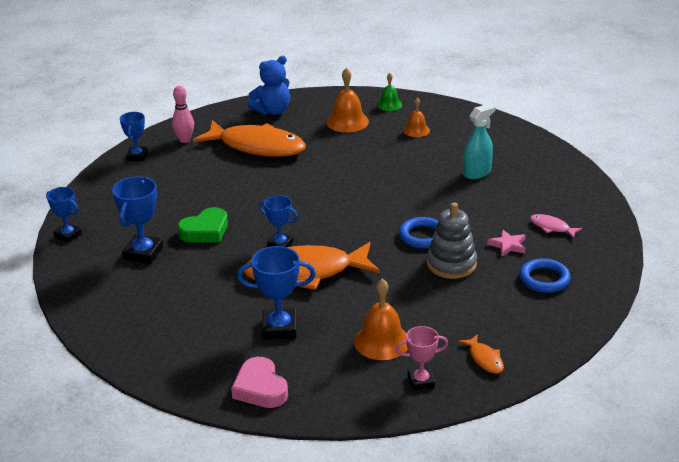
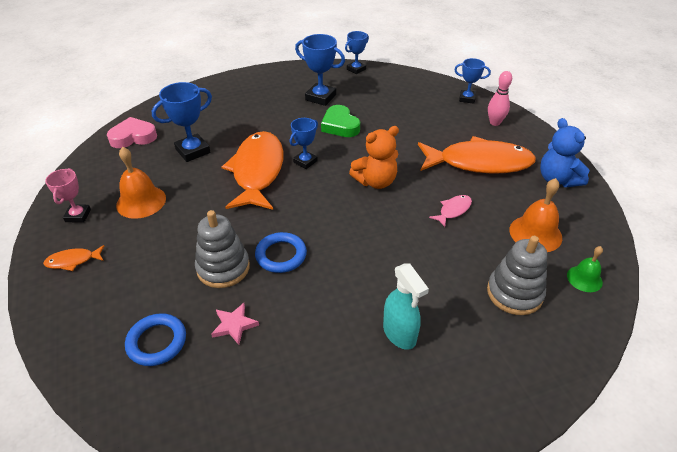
camera: 100 degrees right, 10 degrees up
(257, 147) = (479, 163): orange fish -> orange fish turned 120 degrees counterclockwise
(279, 328) = (193, 151): blue trophy -> blue trophy turned 45 degrees clockwise
(302, 199) = (375, 181): none -> orange teddy bear
(416, 130) = (514, 293): orange bell -> grey stacking toy
(552, 227) = (251, 382): pink fish -> pink fish (453, 210)

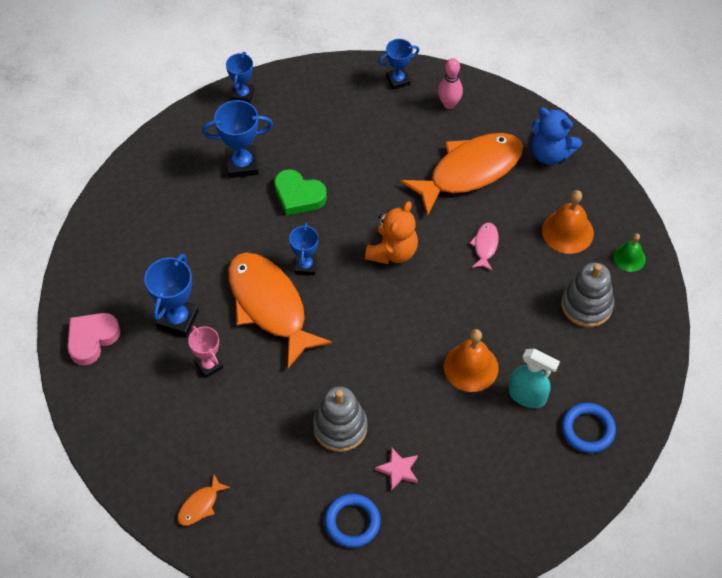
camera: 35 degrees left, 15 degrees up
(78, 215) = (148, 461): pink trophy -> pink trophy (209, 365)
(141, 201) = (192, 409): orange bell -> orange bell (471, 367)
(281, 255) = (377, 384): blue ring -> blue ring (588, 429)

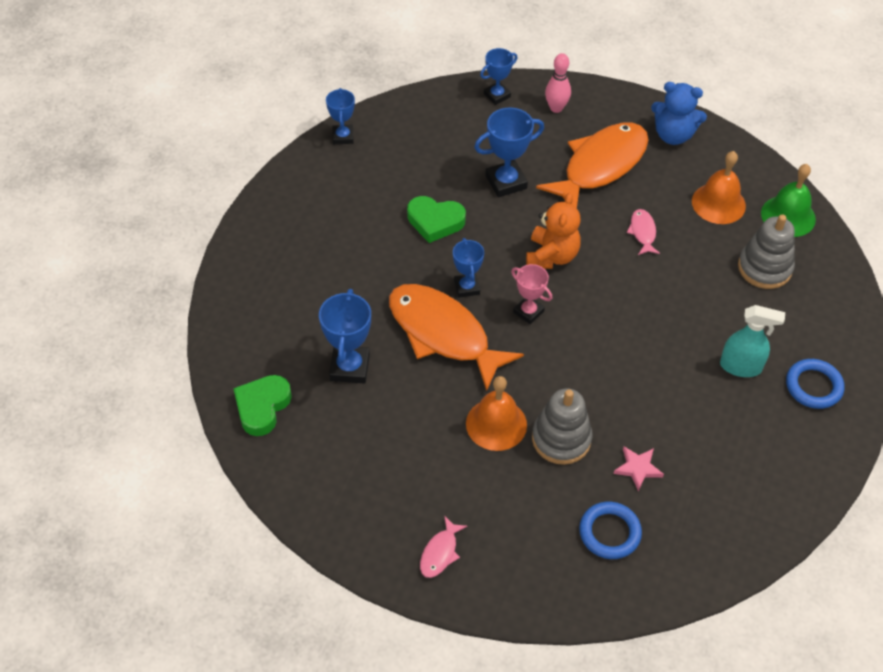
camera: 15 degrees left, 5 degrees down
(92, 339) = (262, 407): pink heart -> green heart
(200, 505) = (440, 552): orange fish -> pink fish
(209, 365) = (399, 406): pink trophy -> pink trophy (528, 312)
(242, 164) = (365, 202): blue trophy -> blue trophy (506, 182)
(471, 367) = (673, 351): orange bell -> orange bell (496, 424)
(629, 258) = (788, 216): green bell -> green bell, size x1.63

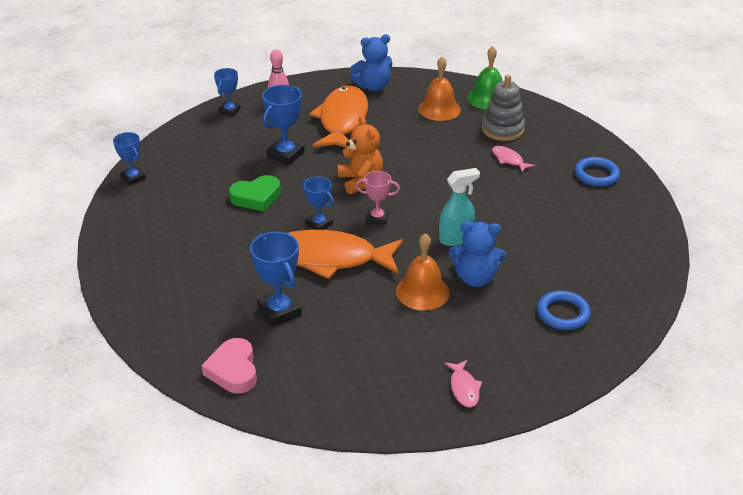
camera: 35 degrees left, 15 degrees down
(262, 407) = (233, 370): green heart -> pink heart
(561, 439) = (475, 278): grey stacking toy -> blue teddy bear
(638, 468) = (541, 269): pink star -> none
(643, 232) = (407, 143): pink fish -> pink fish (509, 160)
(741, 367) = (544, 185): turquoise spray bottle -> turquoise spray bottle (456, 238)

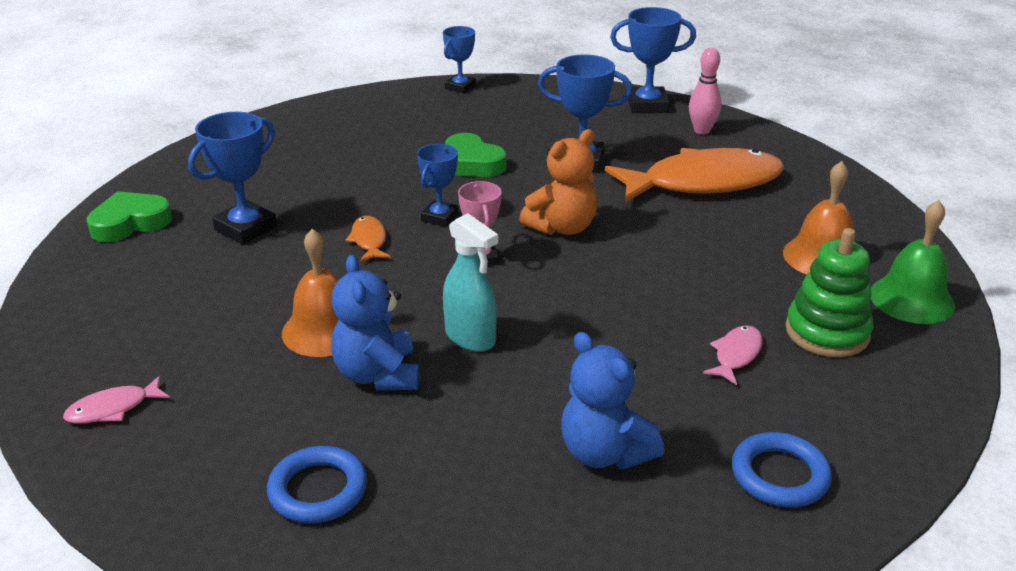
camera: 70 degrees right, 5 degrees down
(229, 111) = (647, 105): blue trophy -> blue trophy, size x1.54
(233, 370) = (130, 223): pink heart -> green heart
(330, 258) = (369, 240): orange fish -> orange fish, size x0.41
(373, 86) = (821, 188): blue teddy bear -> blue teddy bear (604, 453)
(502, 129) = (827, 332): grey stacking toy -> green stacking toy

